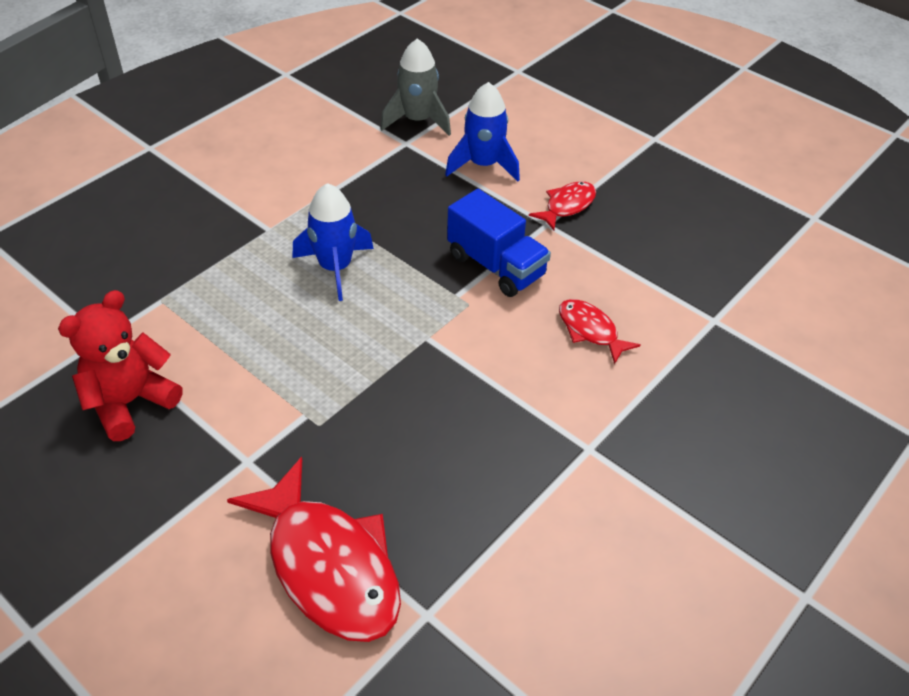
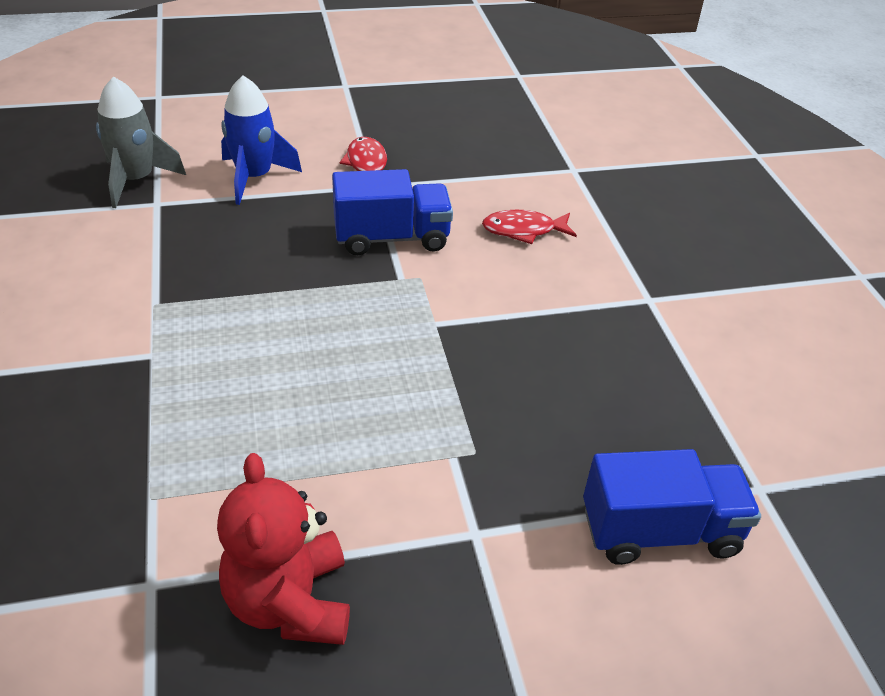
camera: 55 degrees left, 5 degrees down
(329, 565) = (660, 531): red fish -> blue truck
(335, 267) = (272, 335): blue rocket -> none

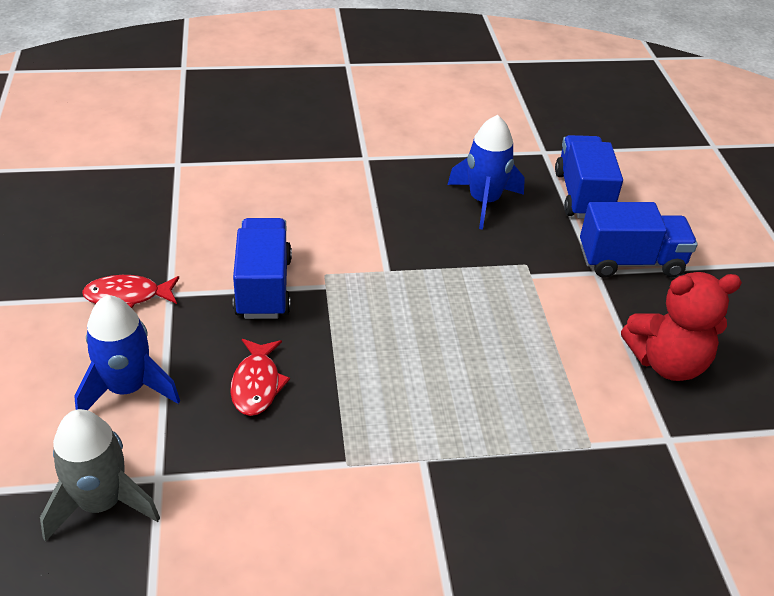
camera: 85 degrees left, 0 degrees up
(508, 581) = (630, 261): none -> blue truck
(523, 230) = (267, 206): red fish -> red fish (257, 384)
(598, 411) = (484, 202): none -> blue rocket

